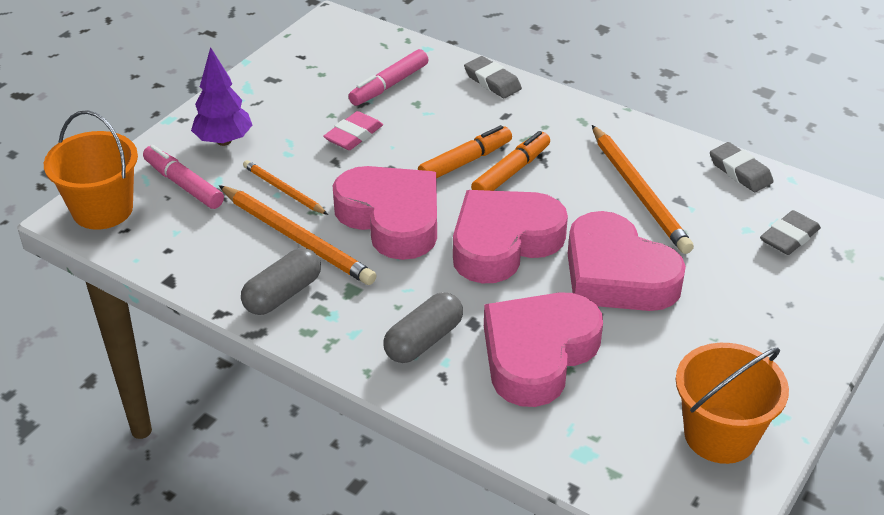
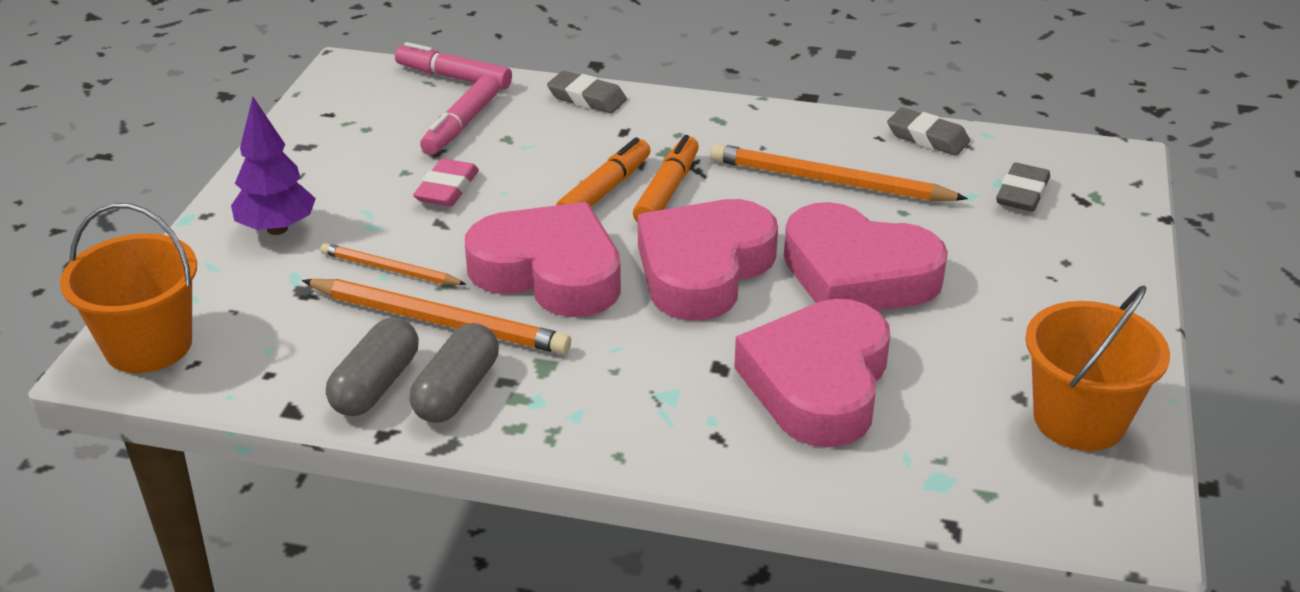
camera: 20 degrees left, 5 degrees down
(183, 184) = (249, 291): pink marker -> pink marker (453, 77)
(424, 340) = (670, 402): grey capsule -> grey capsule (376, 385)
(639, 192) = (829, 181): orange pencil -> orange pencil turned 150 degrees clockwise

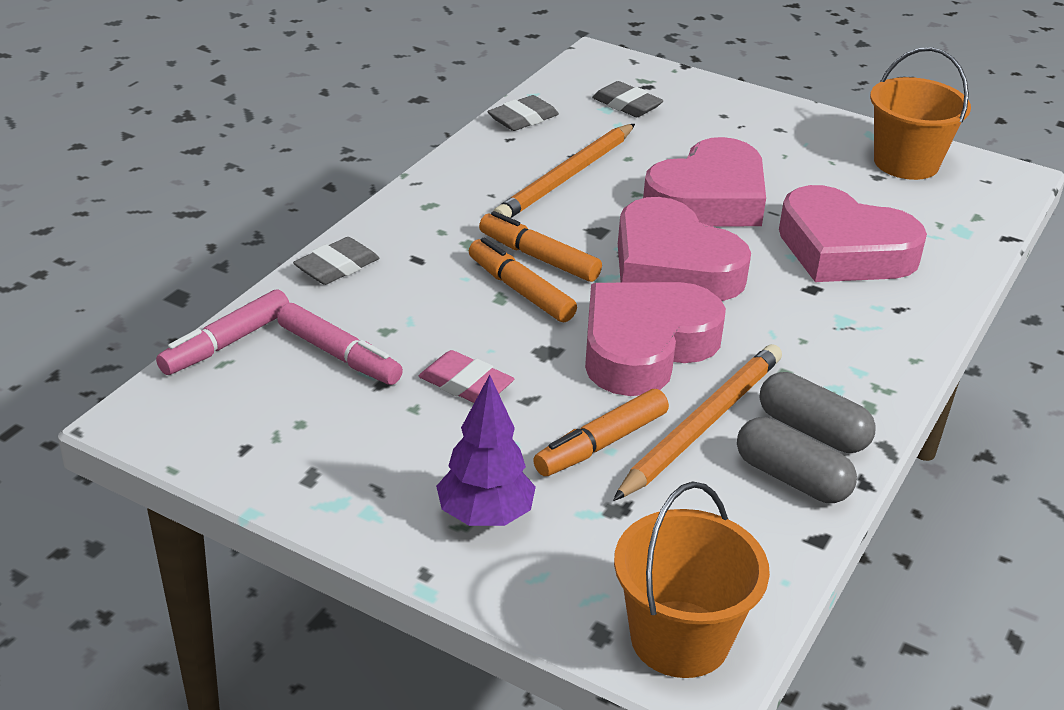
camera: 75 degrees left, 0 degrees up
(390, 269) = (601, 444): orange pencil -> orange marker

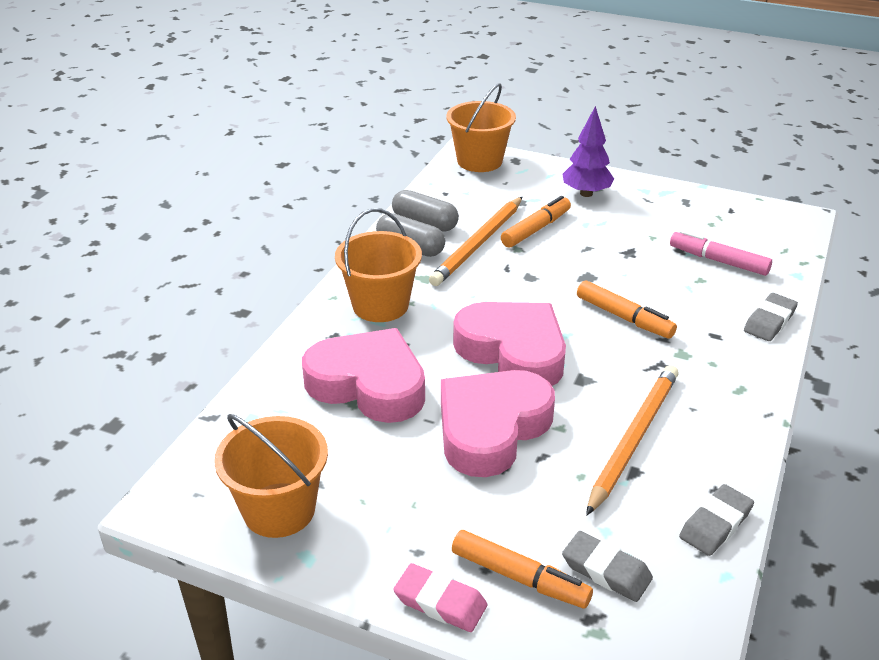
camera: 175 degrees right, 0 degrees up
(226, 343) = (794, 261): pink marker -> none
(466, 384) = (629, 252): pink eraser -> pink eraser (440, 602)
(538, 257) = (622, 347): orange marker -> orange marker (520, 577)
(645, 347) = (522, 286): pink heart -> none
(845, 340) = (380, 305): none -> orange bucket

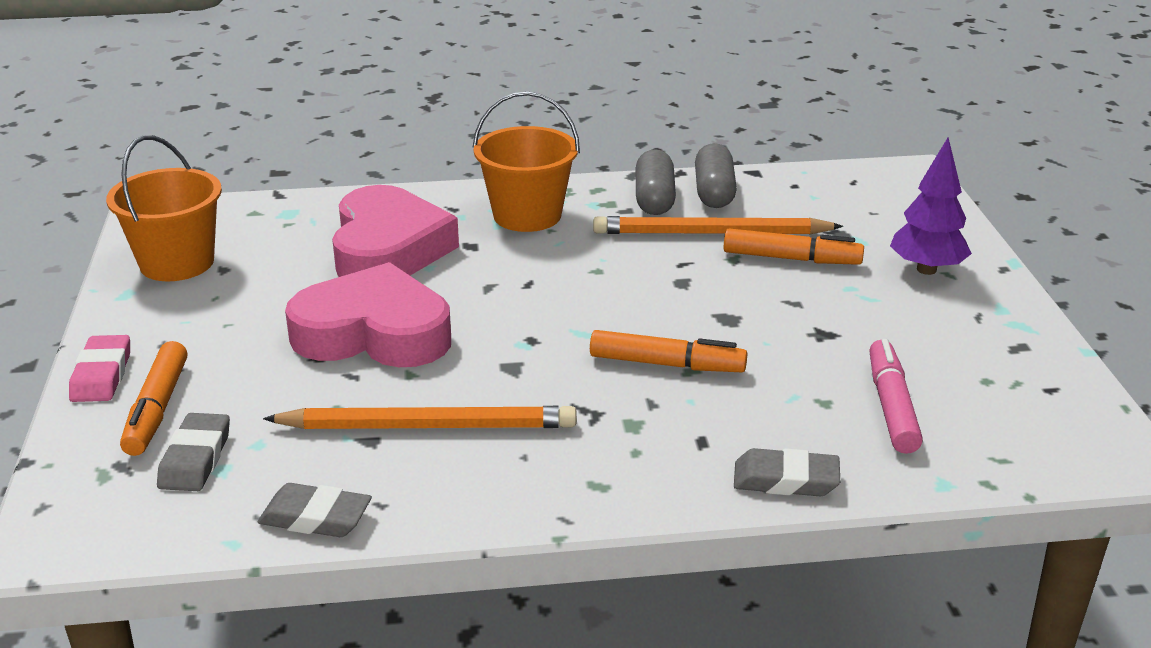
camera: 60 degrees right, 5 degrees down
(479, 161) = (898, 184): orange bucket -> none
(513, 351) = (521, 310): pink heart -> none
(624, 317) = (667, 364): orange marker -> orange marker turned 90 degrees counterclockwise

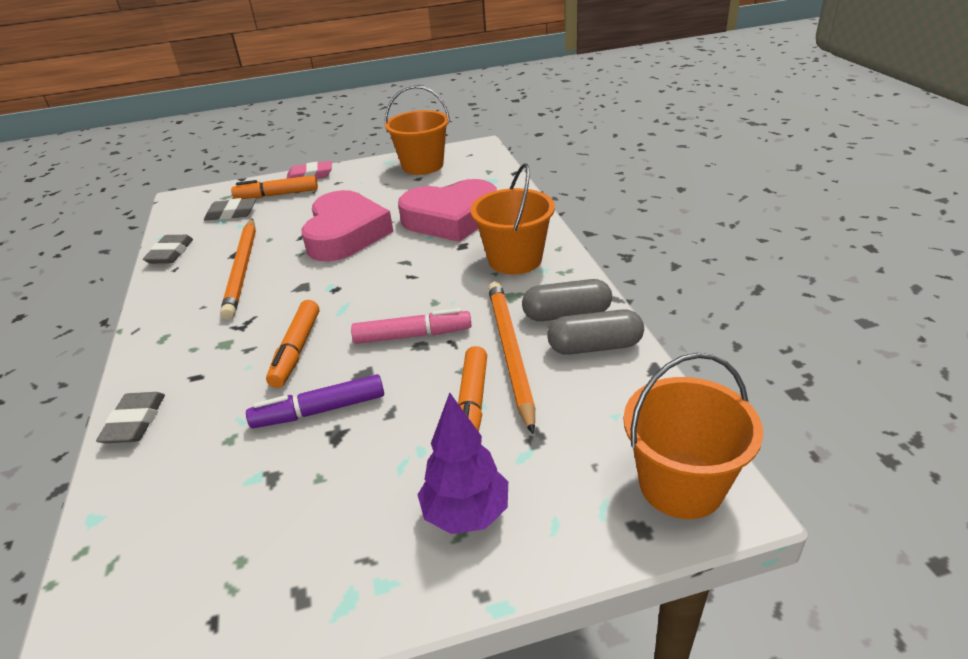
camera: 85 degrees right, 5 degrees up
(785, 344) = (319, 411): none -> purple marker
(891, 406) = (212, 483): pink marker -> pink marker (413, 335)
(894, 183) = (681, 485): none -> orange bucket

